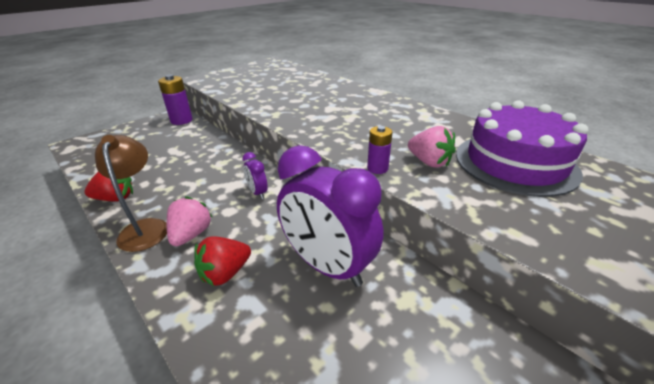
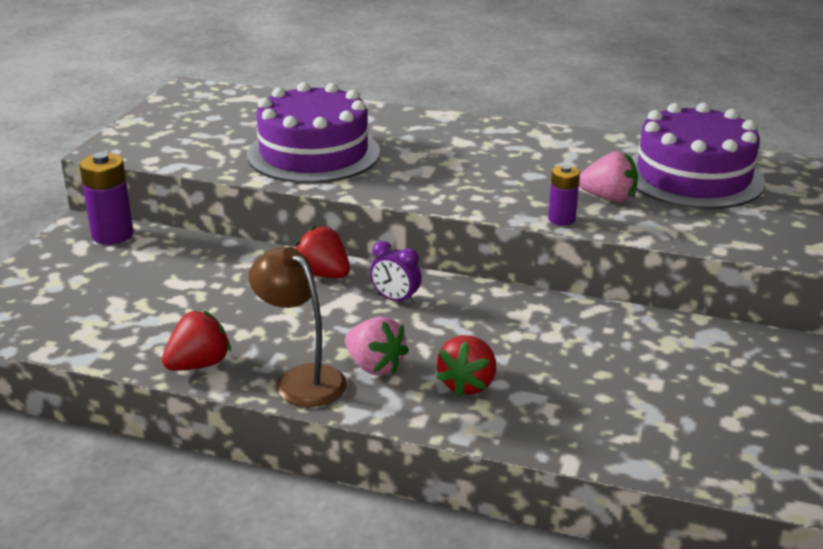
camera: 30 degrees left, 5 degrees down
(191, 234) = (374, 366): pink strawberry -> pink strawberry turned 150 degrees clockwise
(241, 165) = (323, 274): none -> red strawberry
(282, 97) = (313, 153): none -> purple cake
(327, 266) = (567, 343): purple clock -> none

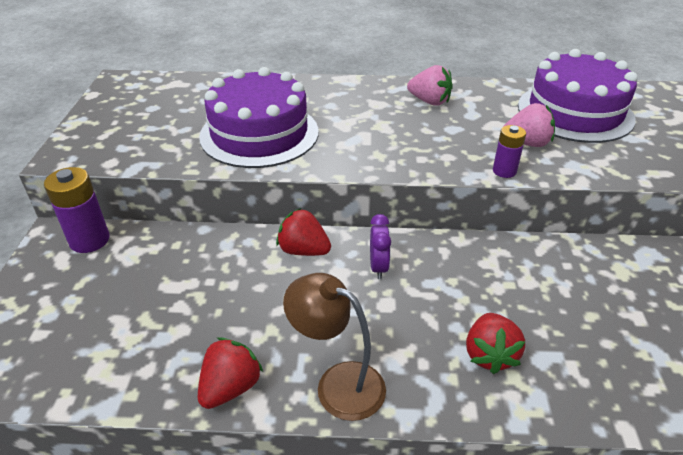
camera: 15 degrees left, 10 degrees up
(374, 366) = (398, 351): pink strawberry -> pink strawberry (429, 101)
(395, 299) = (378, 267): purple clock -> purple clock turned 105 degrees counterclockwise

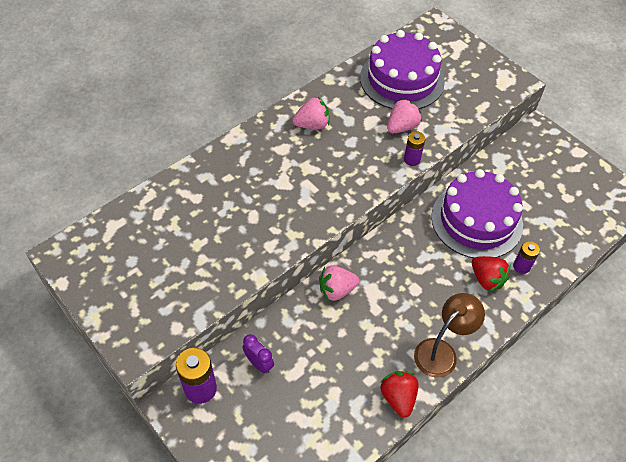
camera: 45 degrees left, 15 degrees up
(259, 134) = (241, 230): purple cake -> purple cake (476, 220)
(303, 250) = (337, 290): red strawberry -> pink strawberry
(338, 383) = (441, 351): brown lamp -> brown lamp turned 150 degrees clockwise
(378, 267) = (387, 269): purple clock -> purple clock (259, 363)
(558, 375) = (521, 266): none -> purple battery

